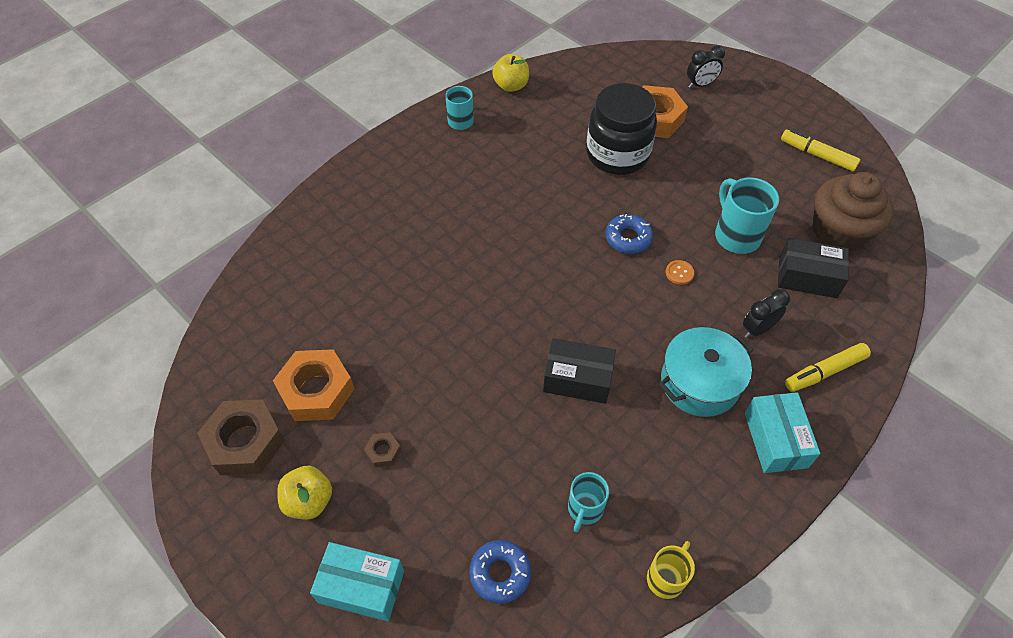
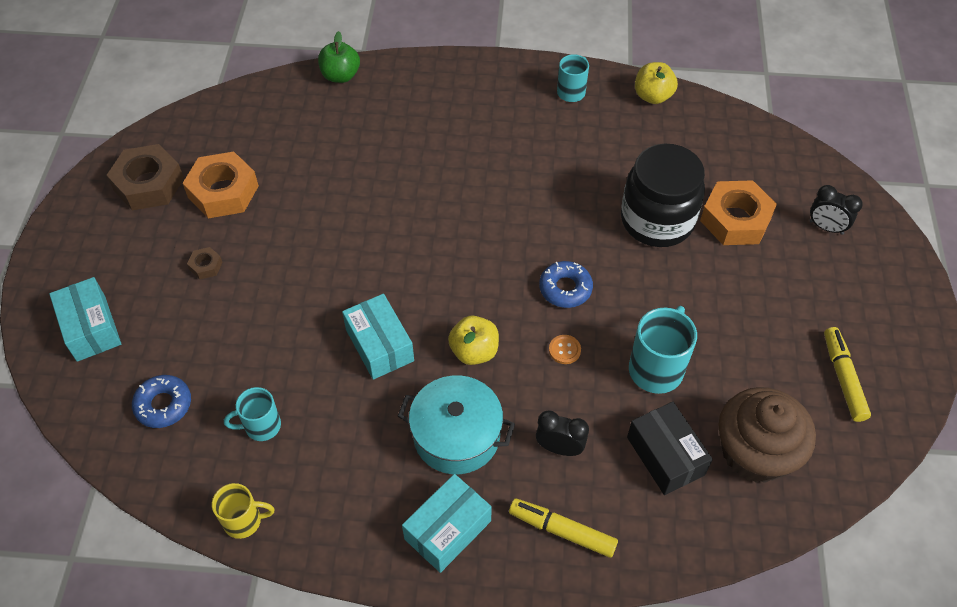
camera: 50 degrees right, 0 degrees up
(285, 236) = (340, 76): none -> green apple
(309, 501) = (132, 252): yellow apple -> yellow apple (474, 351)
(577, 379) = (379, 345): black box -> turquoise box

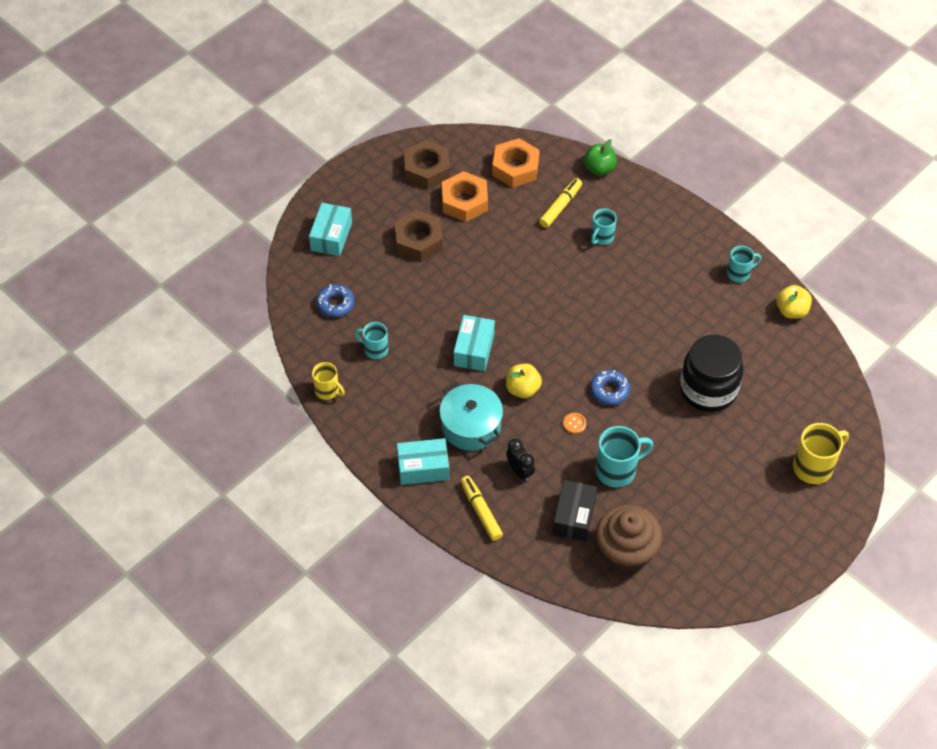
camera: 40 degrees right, 0 degrees up
(206, 266) = (418, 241): brown nut -> brown nut, size x2.23
(406, 139) = (602, 237): none -> turquoise mug
(735, 219) = (759, 422): orange nut -> orange nut (515, 168)
(826, 227) = (814, 467): black clock -> yellow mug
(843, 378) = (723, 553): yellow marker -> yellow marker (560, 206)

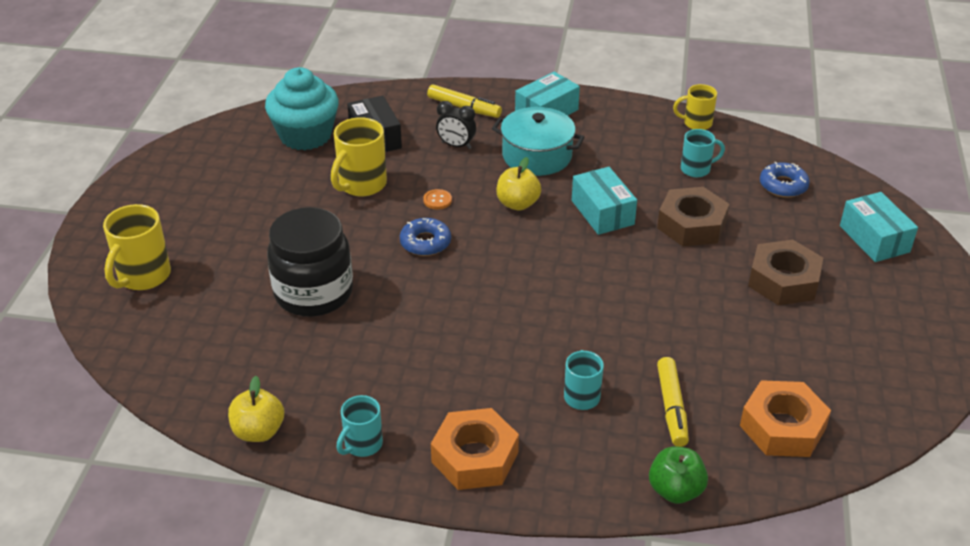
camera: 145 degrees right, 15 degrees down
(427, 169) = (880, 363): brown nut -> brown nut (691, 225)
(464, 201) = (789, 350): orange nut -> orange nut (474, 457)
(617, 470) = (361, 185): turquoise mug -> yellow mug
(626, 551) = (305, 135): brown cupcake -> turquoise cupcake

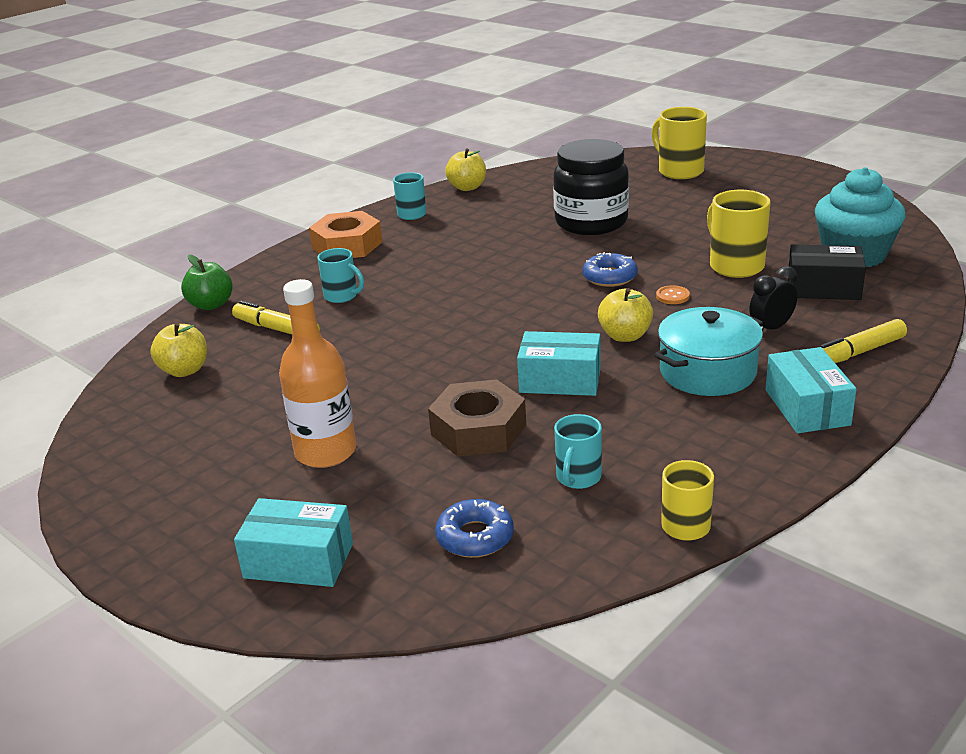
camera: 125 degrees right, 10 degrees down
(782, 427) = (184, 370): orange nut -> yellow apple
(783, 281) = (325, 452): brown nut -> orange bottle

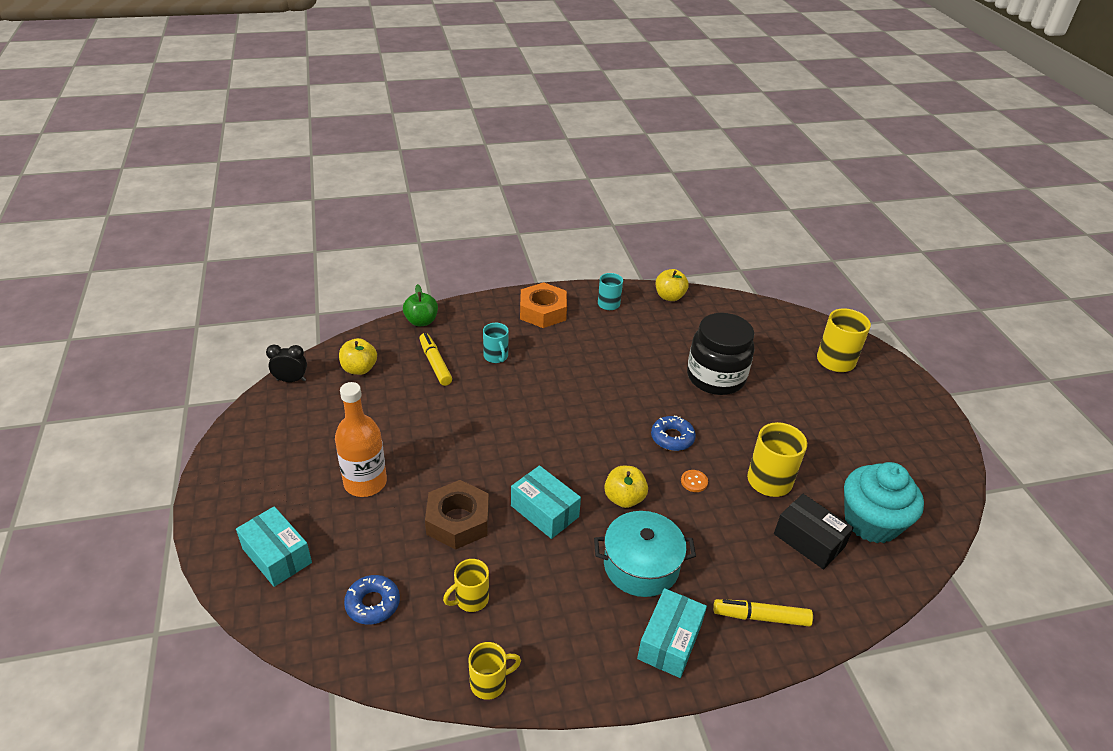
camera: 30 degrees right, 10 degrees up
(578, 478) = (470, 599): turquoise mug -> yellow mug
(771, 328) = (727, 555): black clock -> black clock (291, 380)

